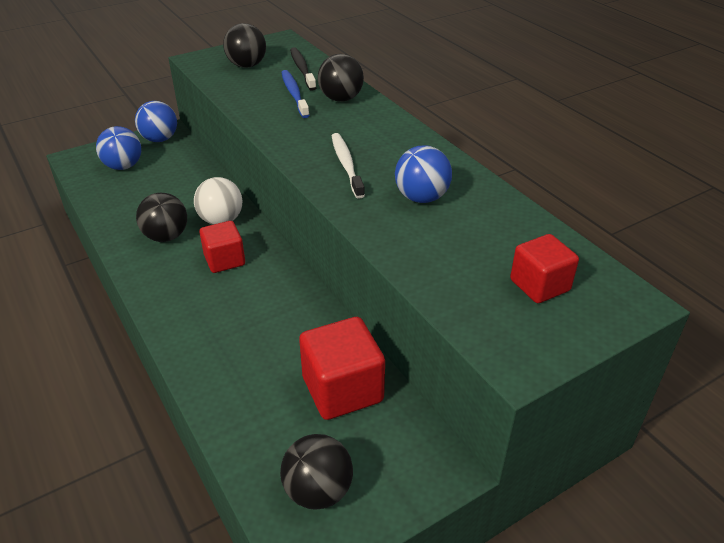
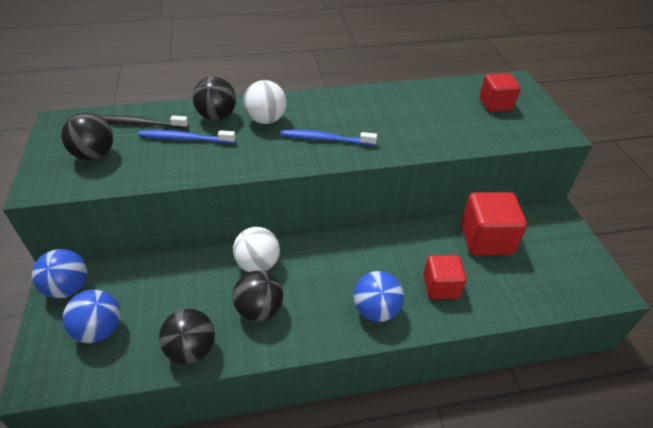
camera: 70 degrees left, 5 degrees up
(224, 260) = (318, 273): red cube -> red cube (441, 286)
(318, 491) = (568, 272): black ball -> black ball (192, 349)
(346, 165) = (325, 139): white toothbrush -> blue toothbrush
(355, 124) = (266, 120): none -> white ball
(421, 198) = (388, 118): blue ball -> blue ball (376, 310)

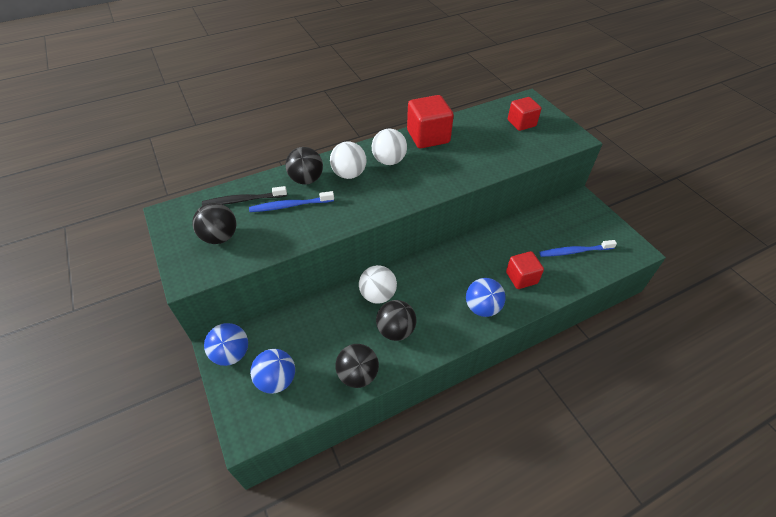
camera: 15 degrees left, 5 degrees up
(318, 115) = (389, 161): none -> white ball
(325, 139) = (405, 181): blue toothbrush -> blue toothbrush (574, 251)
(486, 239) = (540, 233): red cube -> red cube (428, 136)

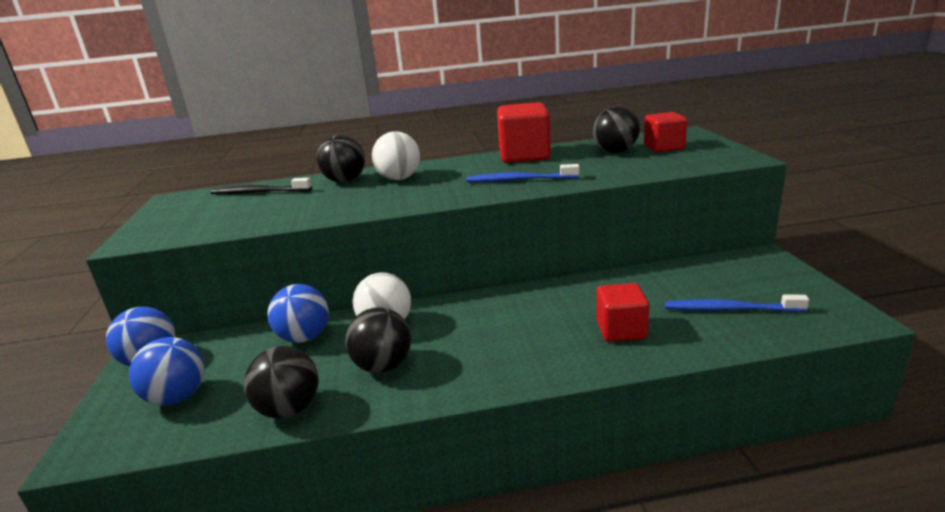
camera: 20 degrees right, 25 degrees down
(220, 237) = (203, 215): black ball -> black ball (615, 152)
(290, 205) = (305, 197): blue toothbrush -> blue toothbrush (519, 180)
(389, 161) = (458, 171): white ball -> none
(482, 308) = (535, 357): blue ball -> blue ball (304, 337)

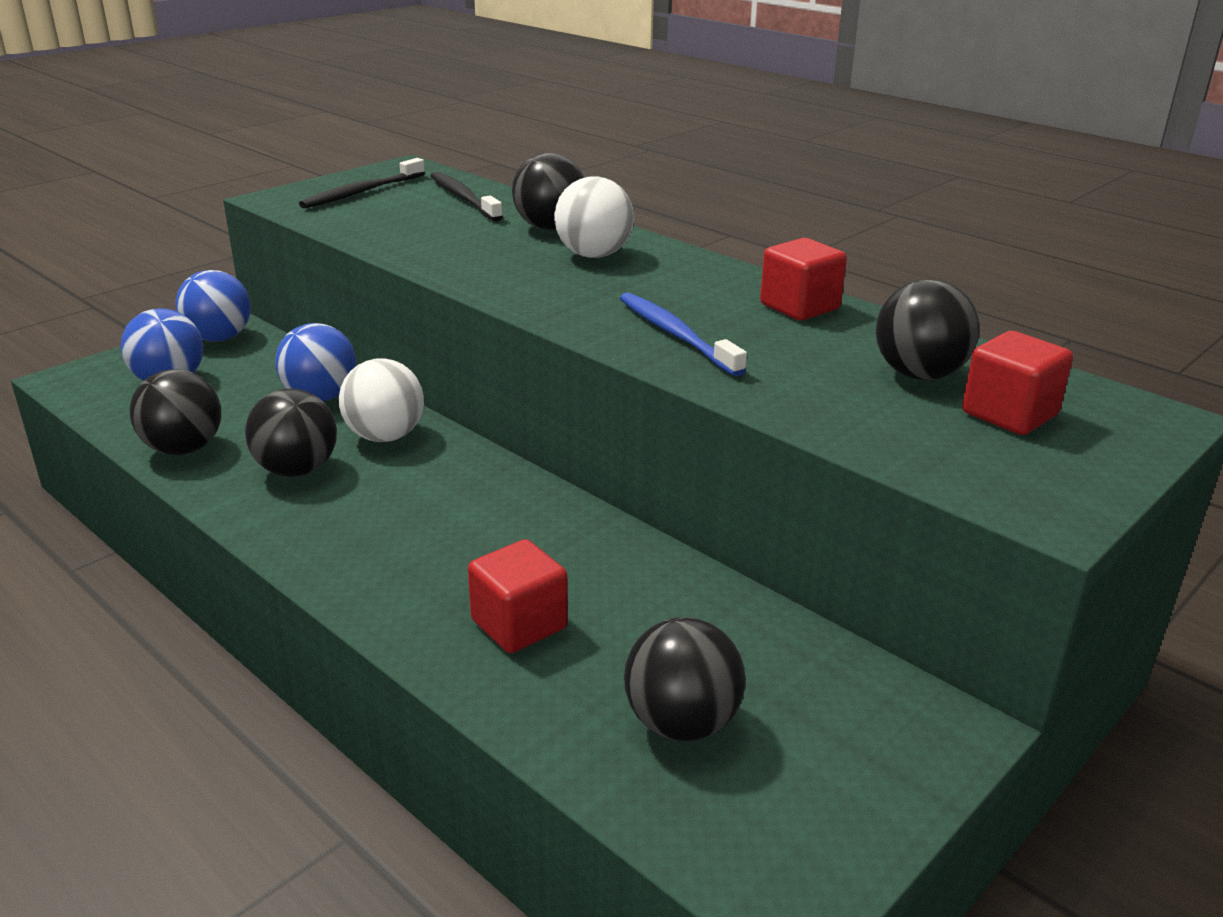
camera: 50 degrees right, 5 degrees up
(185, 215) = (361, 192): none -> black toothbrush
(524, 156) = (799, 307): red cube -> red cube, size x0.65
(729, 309) = (681, 723): blue toothbrush -> black ball

